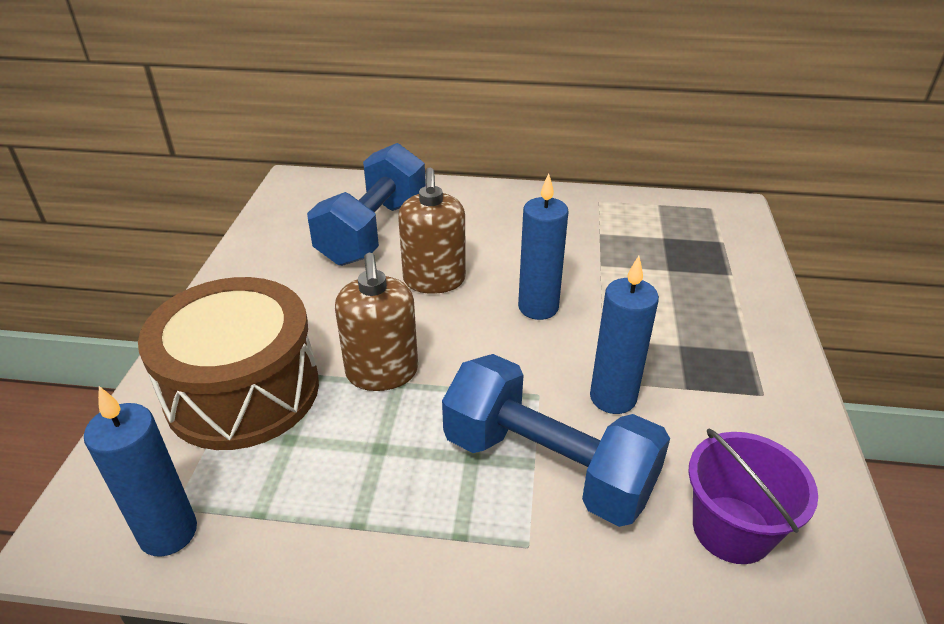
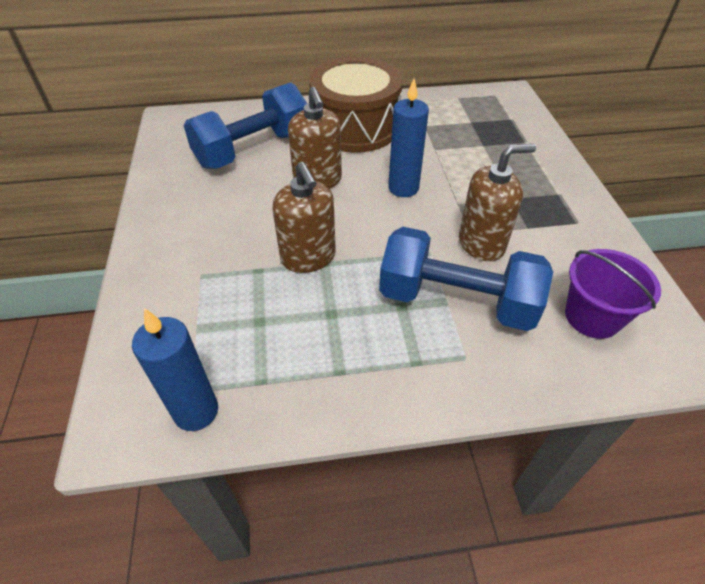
camera: 15 degrees left, 10 degrees up
(243, 391) = (205, 292): brown drum -> brown drum (355, 127)
(373, 231) = (253, 150): blue dumbbell -> blue dumbbell turned 45 degrees clockwise
(613, 397) = (481, 244): blue candle -> brown soap dispenser

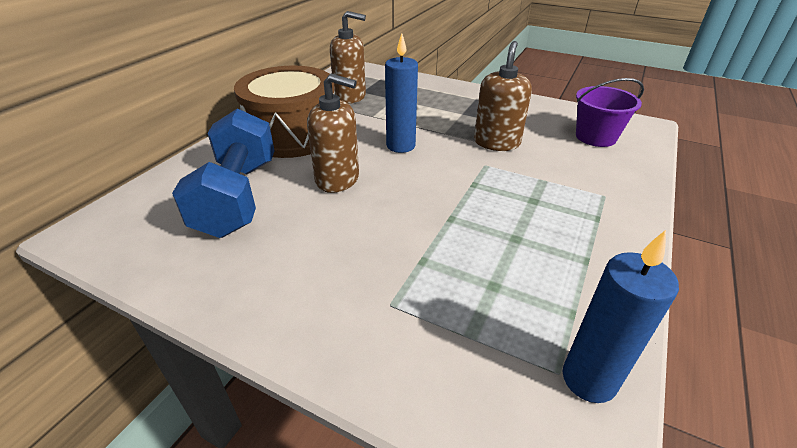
camera: 55 degrees left, 10 degrees down
(308, 257) = (434, 224): brown soap dispenser -> brown soap dispenser (350, 96)
(456, 301) = (546, 176): blue dumbbell -> none

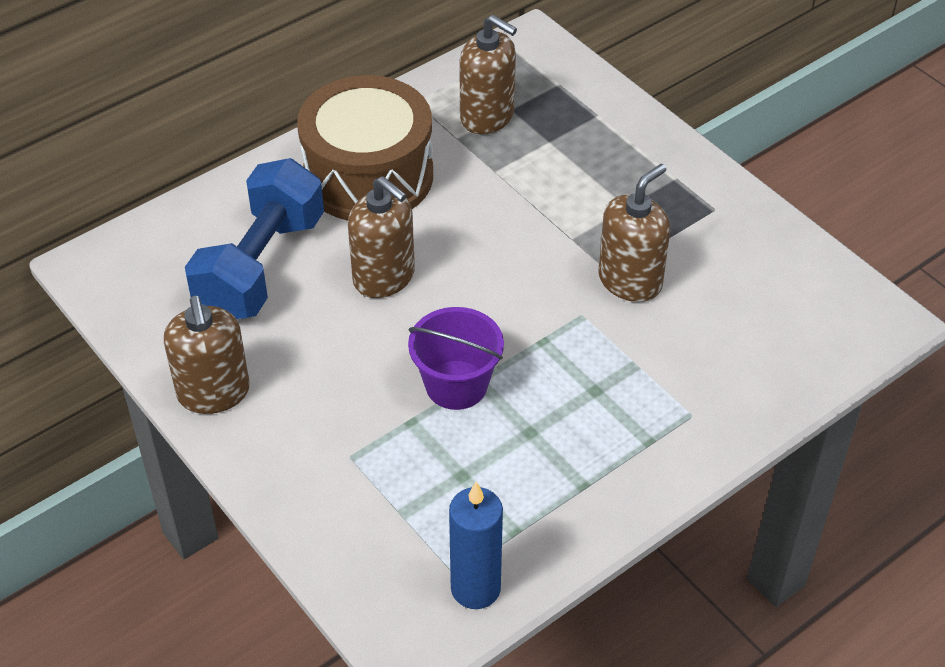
camera: 25 degrees right, 10 degrees up
(234, 295) = (214, 393): none -> brown soap dispenser
(400, 146) = (496, 244): blue candle -> none
(595, 137) = (783, 317): purple bucket -> purple bucket (456, 385)

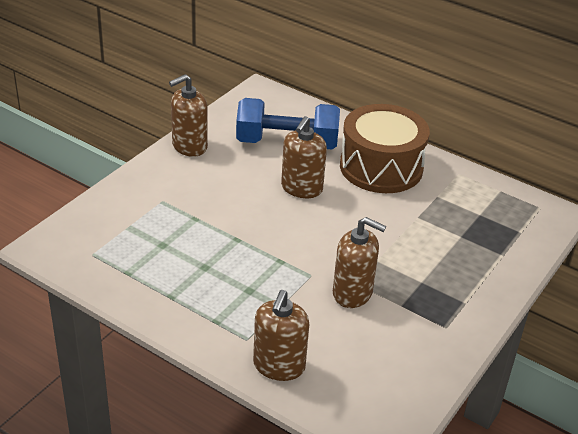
camera: 70 degrees right, 10 degrees down
(456, 385) = (230, 231): purple bucket -> none
(475, 588) = (84, 264): blue candle -> none
(487, 116) = (465, 205): brown soap dispenser -> brown soap dispenser (279, 366)

